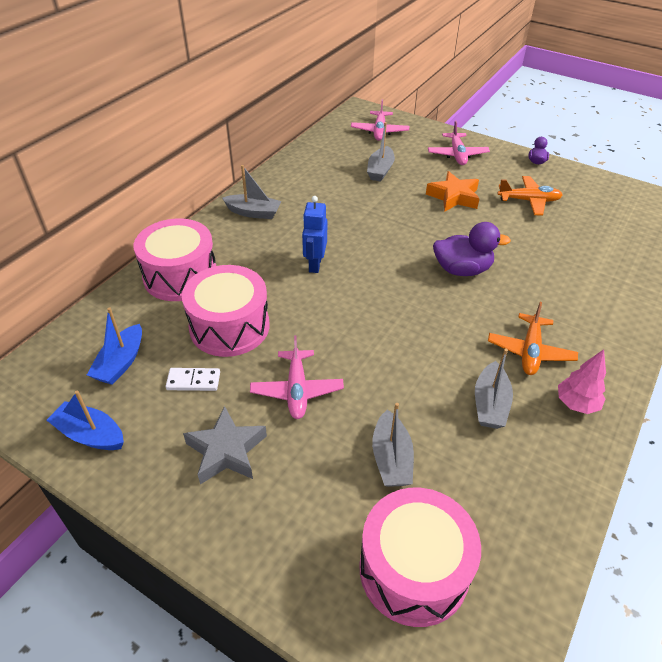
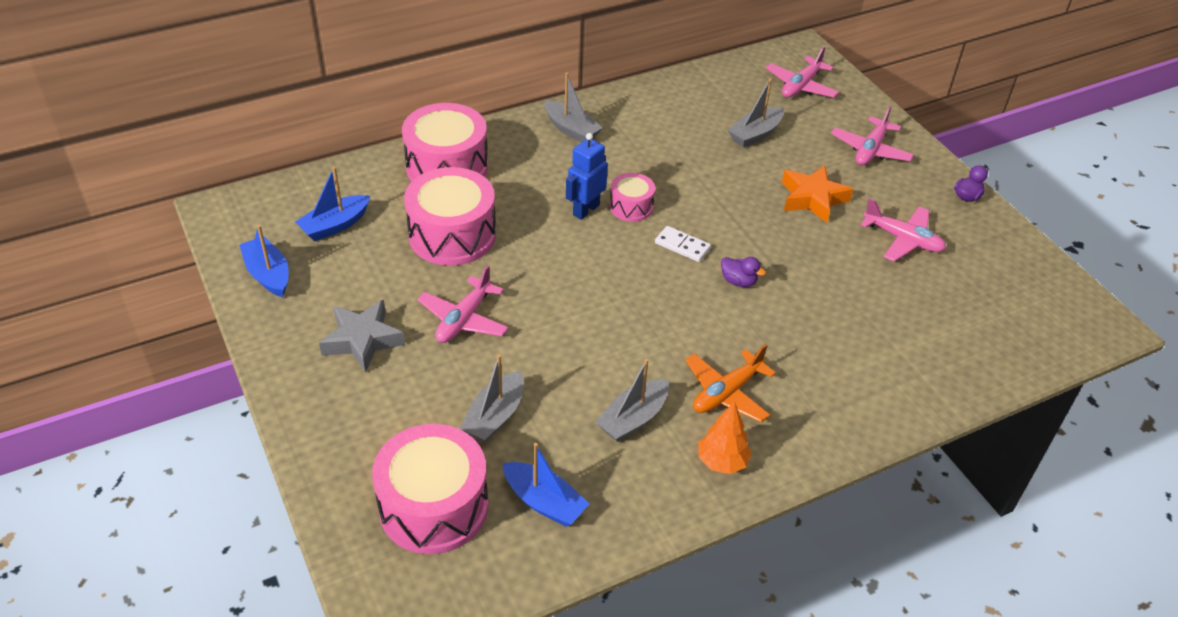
camera: 30 degrees right, 0 degrees up
(193, 381) = (382, 269): white domino -> white domino (682, 246)
(344, 249) = (631, 207): none -> pink drum
(462, 269) = (738, 281): purple duck -> purple duck, size x0.52
(492, 510) = (544, 502): none -> blue boat
(529, 201) = (902, 239): orange plane -> pink plane
(576, 404) = (722, 462): pink tree -> orange tree

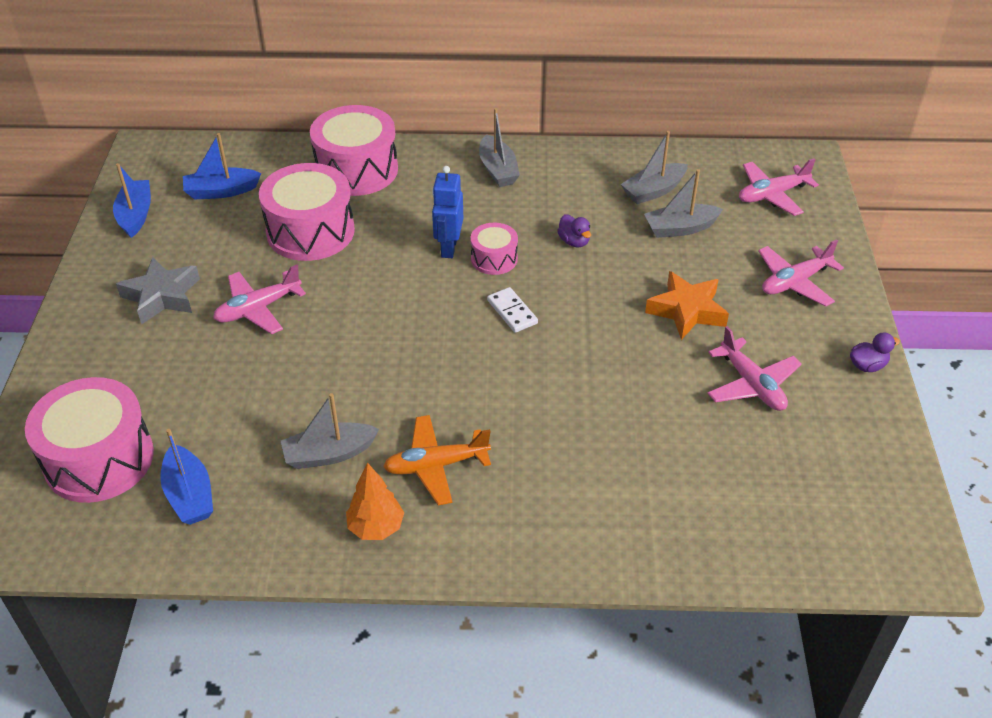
camera: 30 degrees right, 0 degrees up
(495, 416) = (212, 403): grey boat -> grey boat (653, 191)
(585, 210) = (448, 248): blue robot -> blue robot turned 60 degrees counterclockwise
(738, 281) = (539, 365): purple duck -> purple duck (574, 241)

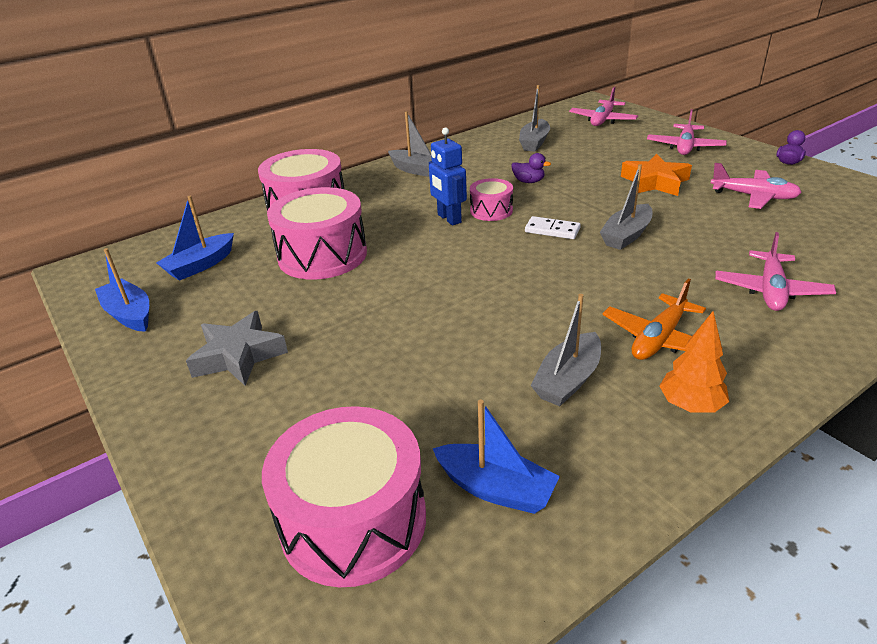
camera: 35 degrees left, 10 degrees down
(258, 309) = (349, 320): pink plane -> pink plane (770, 290)
(680, 228) = (580, 151): grey boat -> grey boat (626, 235)

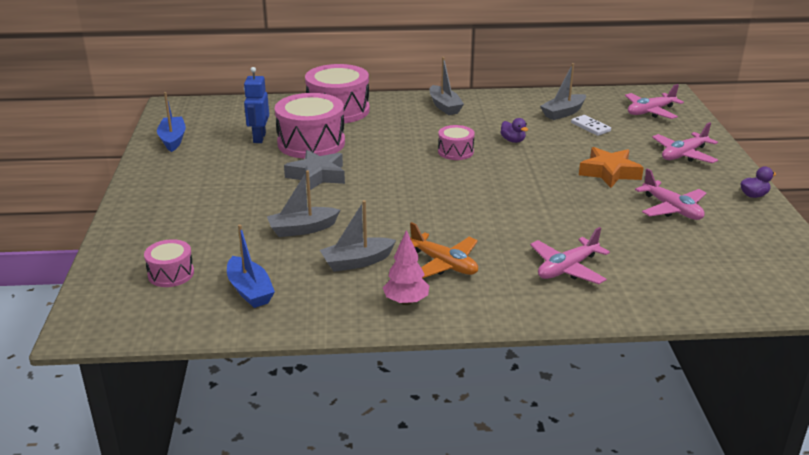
camera: 30 degrees right, 5 degrees down
(200, 265) = (237, 125): blue boat -> none
(238, 355) = (203, 181): grey star -> grey star (317, 176)
(353, 520) = (171, 274): pink drum -> pink drum, size x0.52
(449, 219) = (419, 147): blue robot -> blue robot (259, 138)
(552, 230) = (478, 179): white domino -> white domino (590, 127)
(626, 235) = (524, 200): grey boat -> grey boat (302, 229)
(659, 339) = (444, 264): orange plane -> orange plane turned 120 degrees counterclockwise
(690, 406) = (406, 301): orange tree -> pink tree

